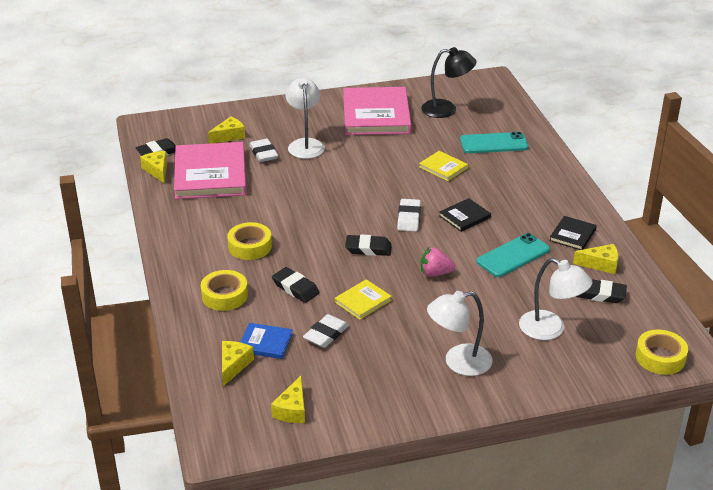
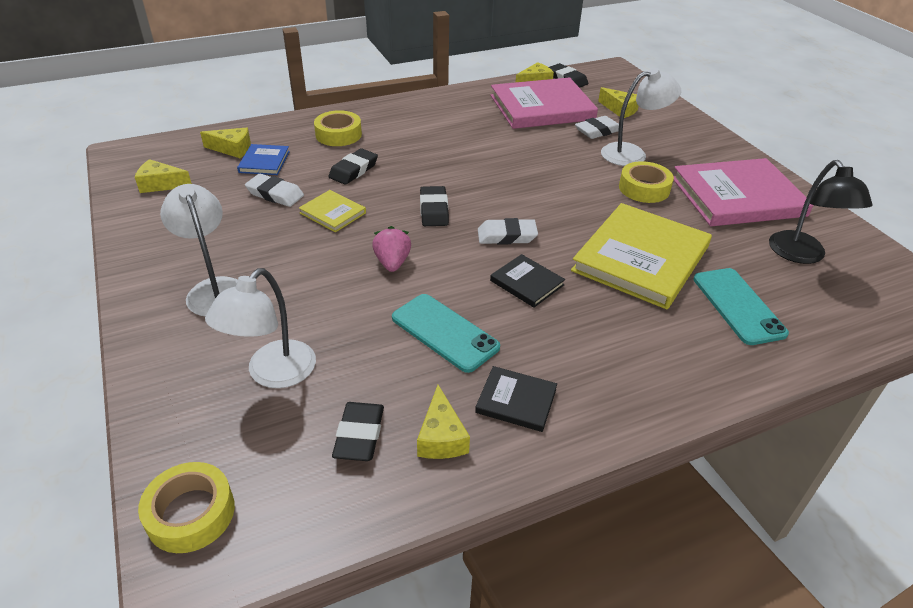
camera: 80 degrees right, 5 degrees up
(250, 246) = (422, 139): yellow tape -> yellow tape (644, 188)
(443, 167) = (641, 259): yellow book -> yellow book, size x2.15

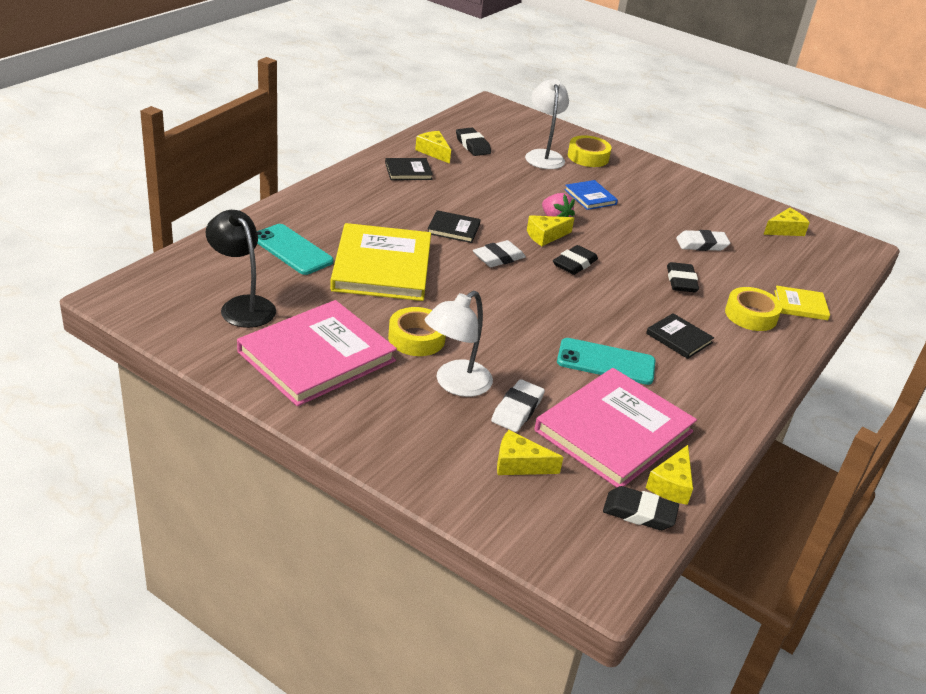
camera: 145 degrees right, 5 degrees down
(191, 513) = (510, 114): yellow tape -> yellow tape (588, 157)
(214, 289) = (634, 181): white lamp -> none
(232, 149) = (799, 273): yellow cheese -> yellow cheese (545, 236)
(264, 162) = (756, 268): blue book -> blue book (590, 197)
(333, 213) = (641, 241): yellow book -> yellow book (800, 305)
(423, 136) = (679, 338): none -> black book
(434, 210) = (574, 264): black eraser -> black eraser turned 75 degrees clockwise
(444, 332) = (477, 191): turquoise phone -> turquoise phone (606, 362)

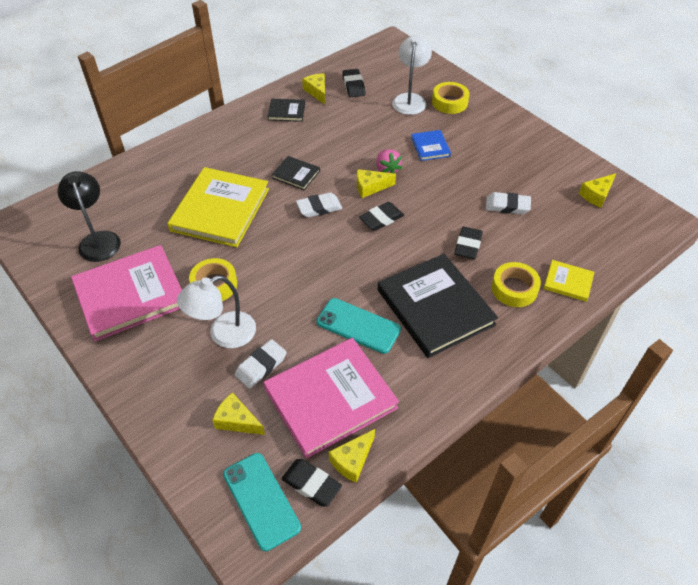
camera: 20 degrees right, 15 degrees up
(292, 250) = (159, 187): turquoise phone -> turquoise phone (261, 500)
(679, 338) = (435, 307): black book -> black book, size x2.15
(785, 230) = (596, 195): yellow cheese -> yellow cheese turned 150 degrees clockwise

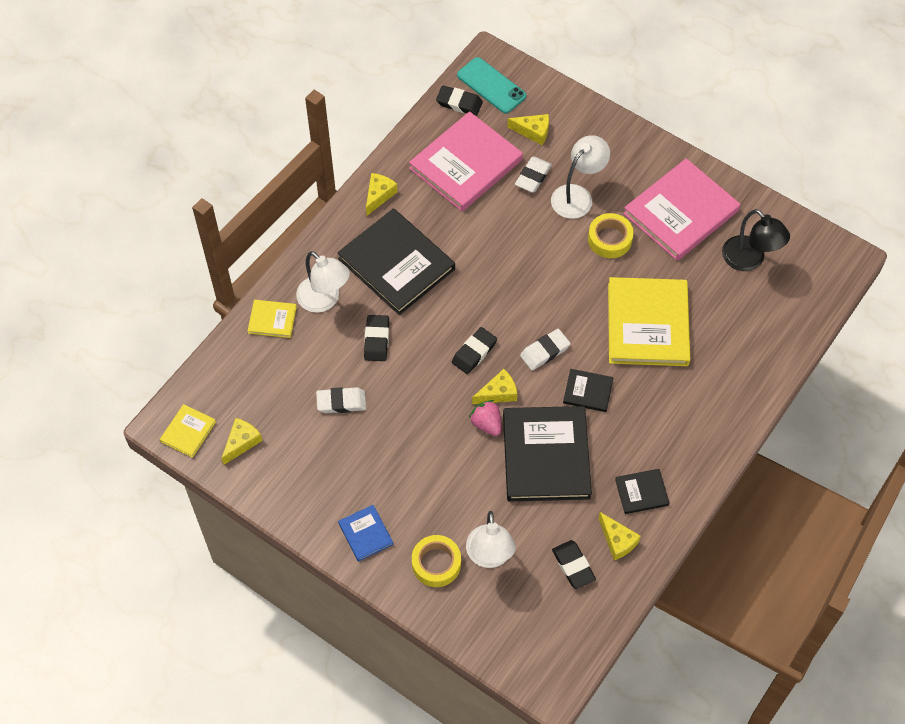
camera: 165 degrees right, 10 degrees up
(347, 143) = (546, 456): none -> black book
(352, 460) = (434, 124): yellow cheese -> yellow cheese (379, 195)
(358, 326) = (462, 230): turquoise phone -> none
(430, 147) = (444, 473): blue book -> blue book (365, 534)
(514, 289) = (324, 300): yellow tape -> white lamp
(645, 211) = (188, 432): none -> yellow book

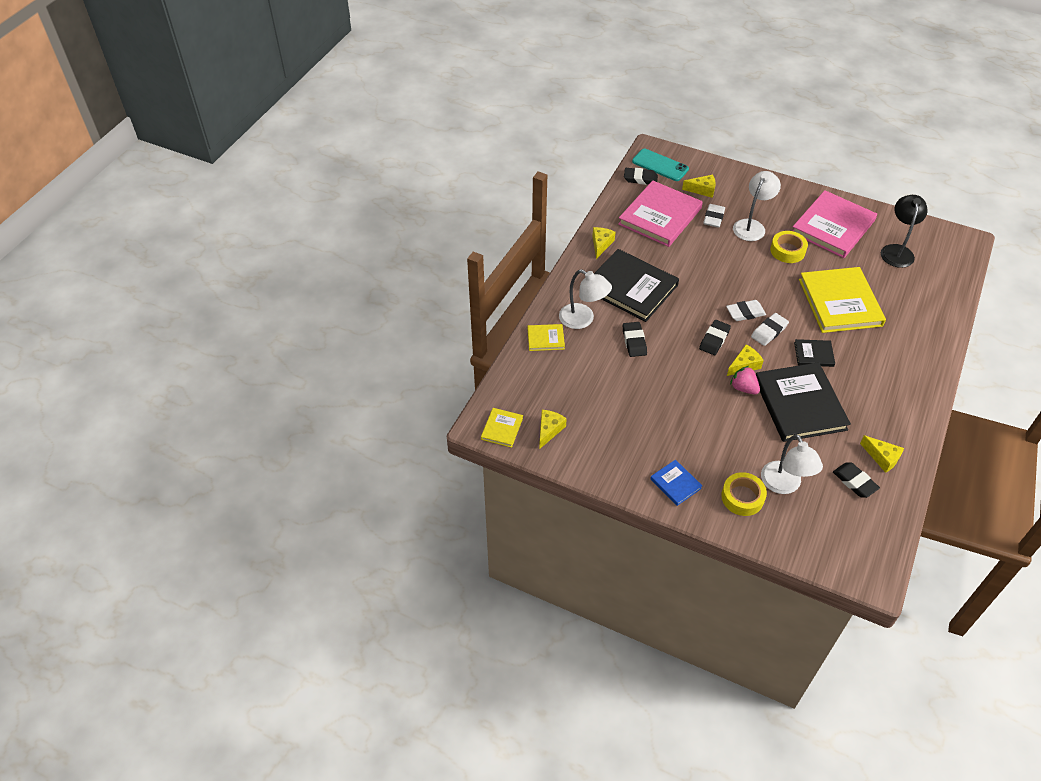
camera: 10 degrees left, 10 degrees down
(341, 402) = (621, 389): white eraser -> white eraser (745, 313)
(641, 492) = (886, 419): black book -> none
(749, 260) = (897, 251): black lamp -> black lamp turned 120 degrees counterclockwise

